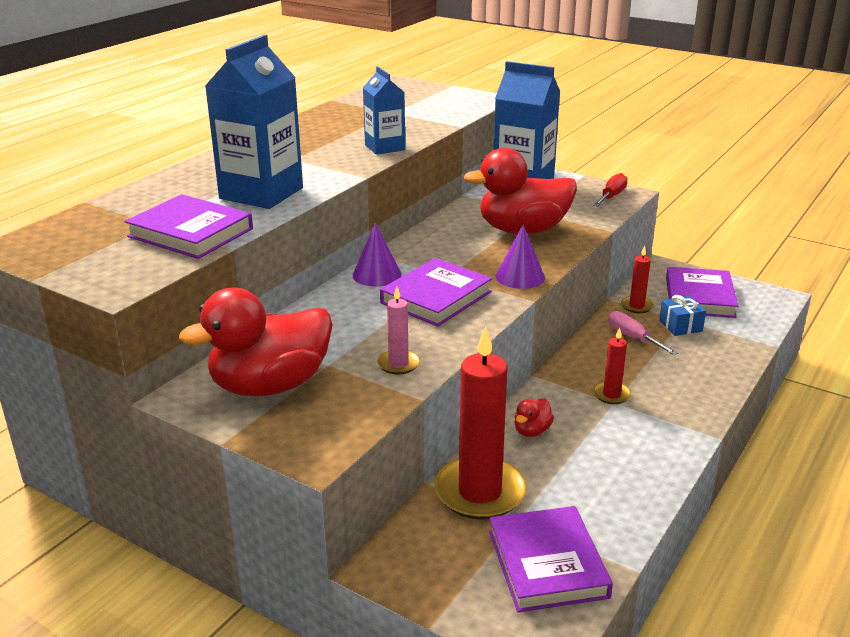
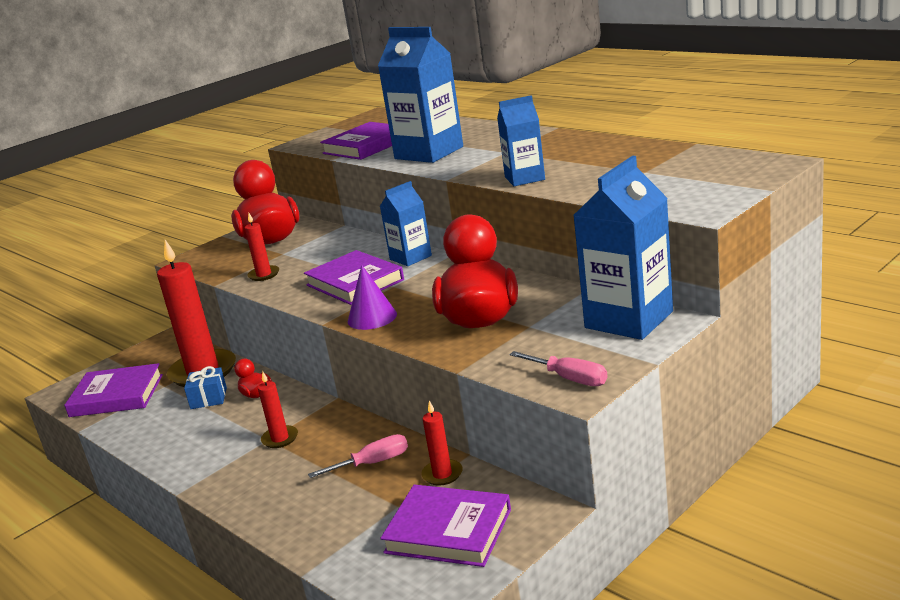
camera: 105 degrees right, 5 degrees down
(377, 274) = (410, 257): purple cone -> blue carton
(398, 364) = (264, 275): pink candle -> red candle
(611, 196) = (569, 379): red screwdriver -> pink screwdriver
(680, 326) = (383, 502): blue gift -> blue gift (208, 398)

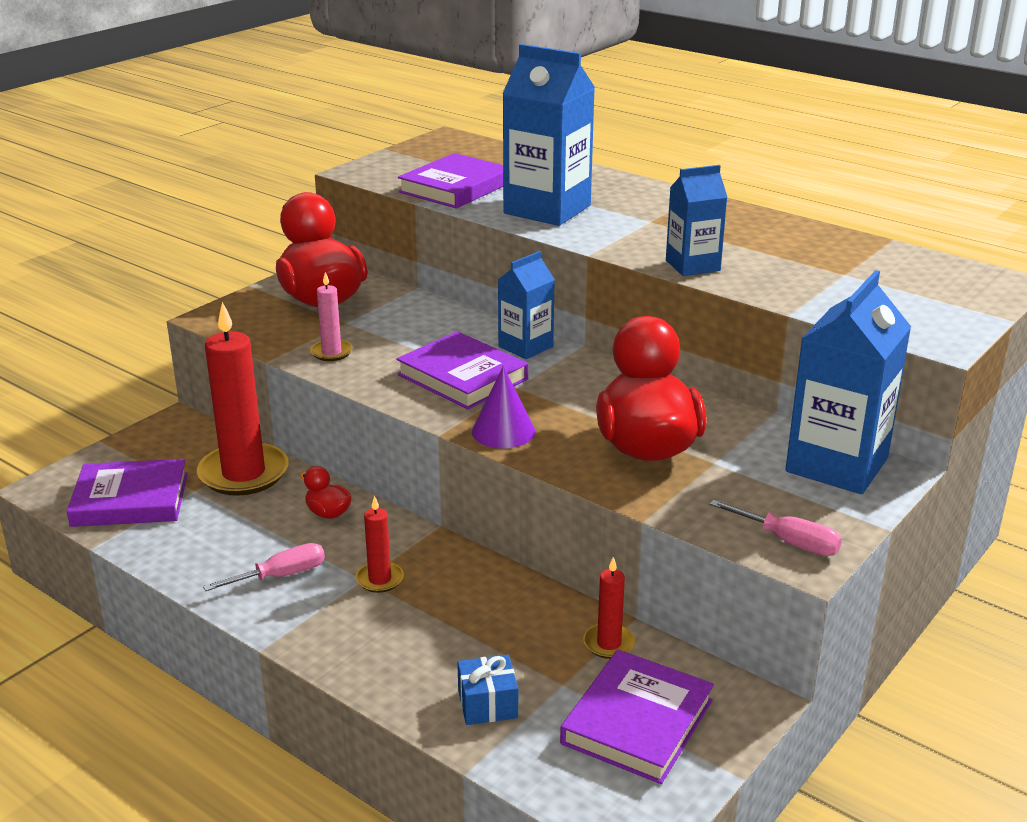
camera: 10 degrees left, 5 degrees up
(208, 398) = (263, 513): blue gift -> blue gift (487, 704)
(264, 275) = (331, 352): red candle -> pink candle
(372, 463) = (514, 622): pink screwdriver -> pink screwdriver (281, 576)
(448, 531) = (637, 722): purple book -> purple book turned 75 degrees counterclockwise

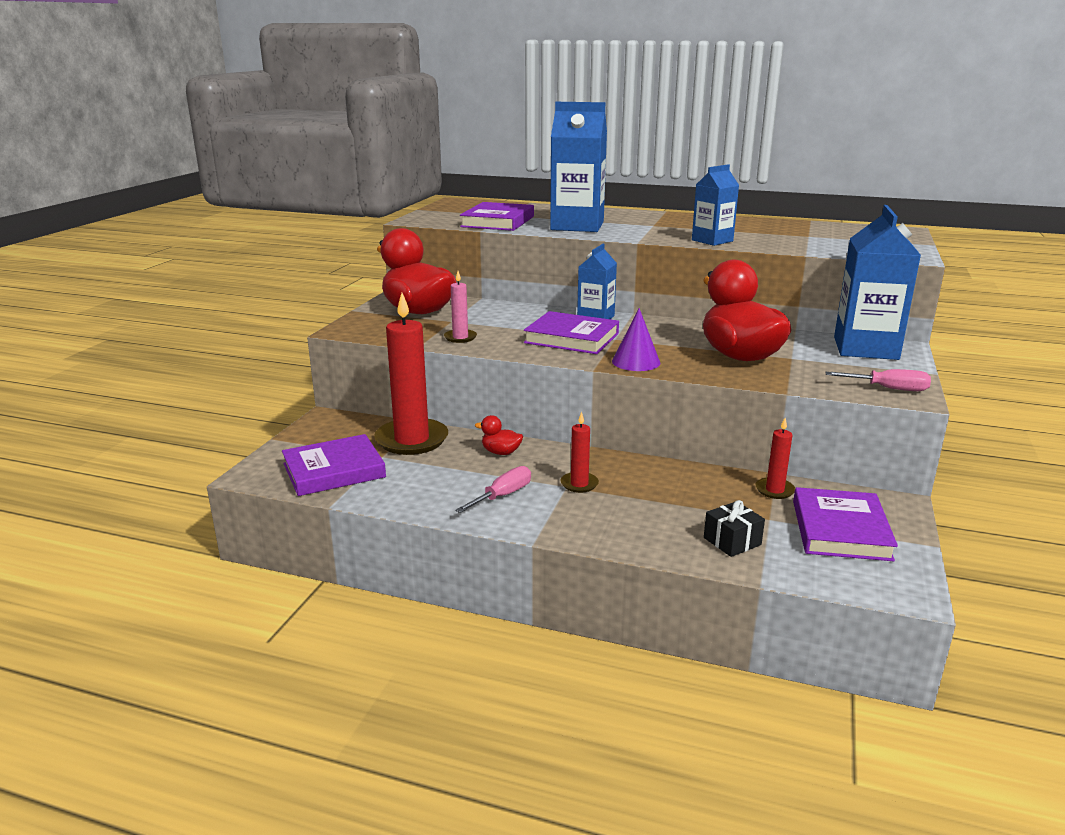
camera: 20 degrees left, 5 degrees down
(487, 704) = (732, 541): blue gift -> black gift

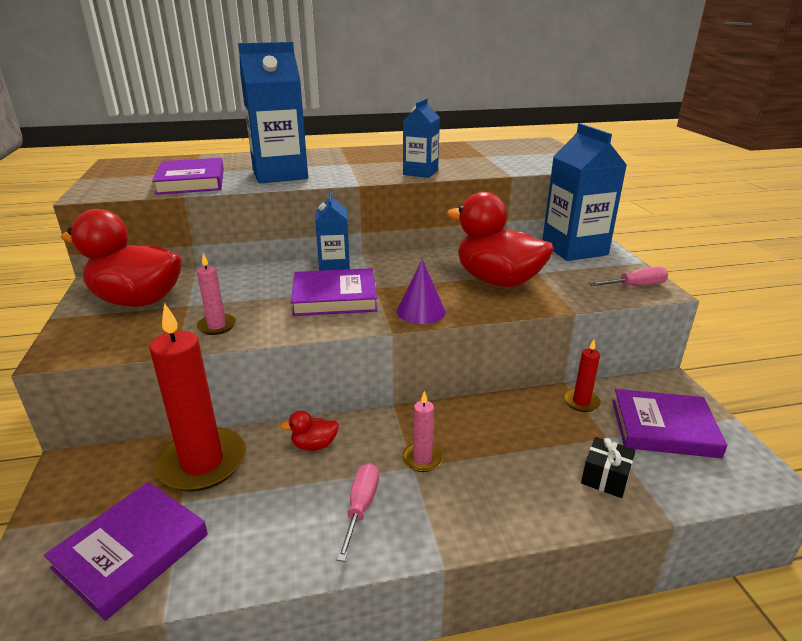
camera: 30 degrees left, 5 degrees up
(579, 484) = (422, 459): red candle -> pink candle
(840, 530) = (663, 428): purple book -> purple book turned 60 degrees counterclockwise

